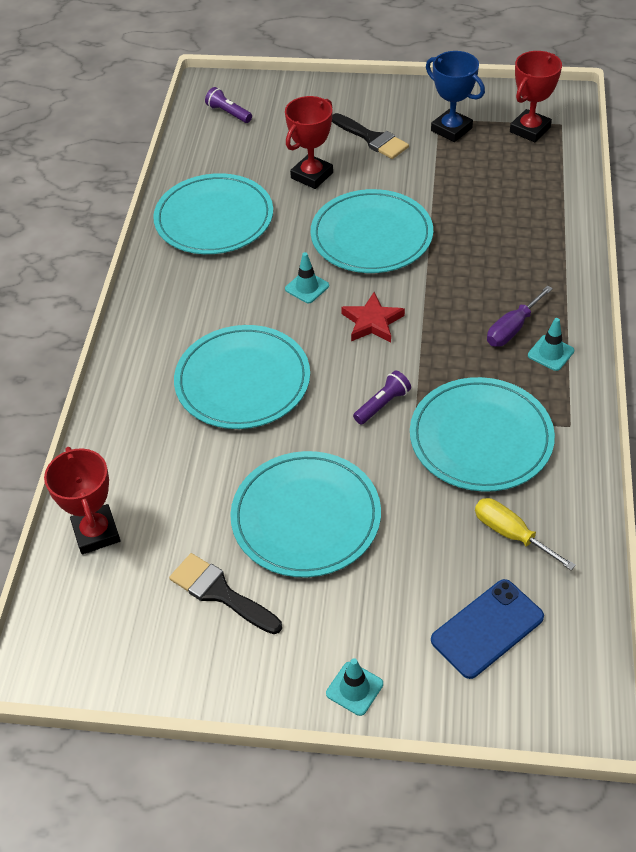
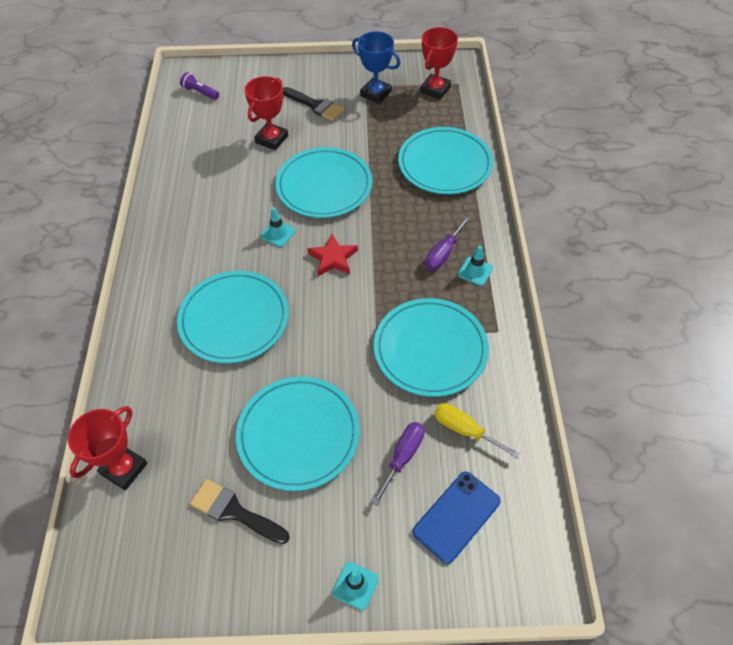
camera: 10 degrees left, 5 degrees up
(96, 533) = (124, 469): red trophy -> red trophy turned 60 degrees clockwise
(214, 219) = (197, 181): turquoise plate -> turquoise plate (445, 164)
(382, 404) = (349, 328): purple flashlight -> none
(430, 556) = (403, 457): none -> purple screwdriver

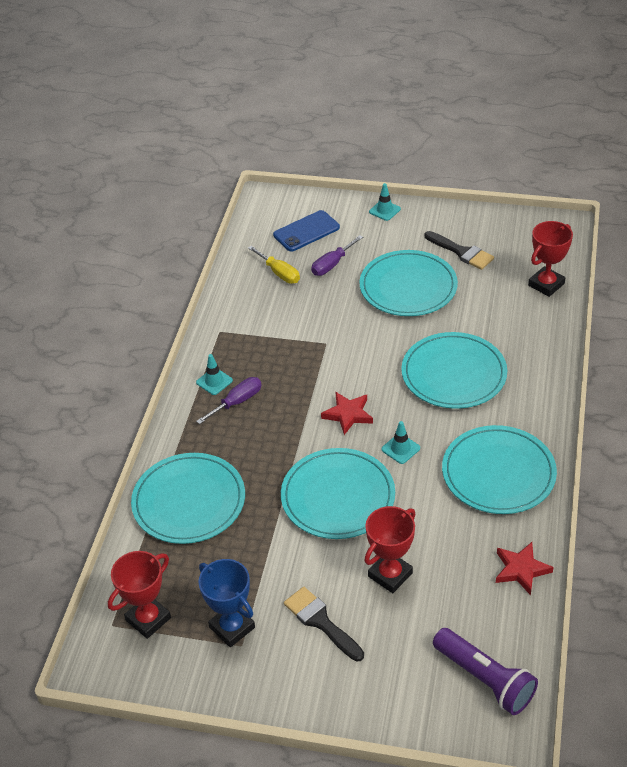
camera: 165 degrees left, 10 degrees down
(173, 157) = (521, 569): none -> red star
(200, 92) = (484, 679): purple flashlight -> purple flashlight, size x1.82
(430, 349) = (283, 327): turquoise plate -> turquoise plate (498, 473)

